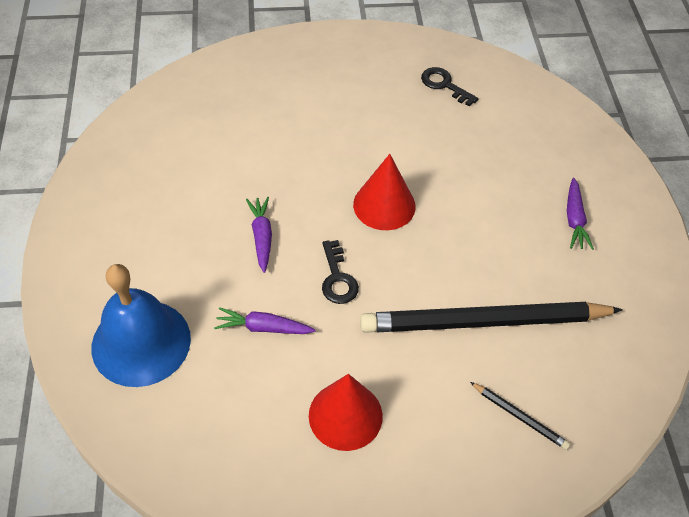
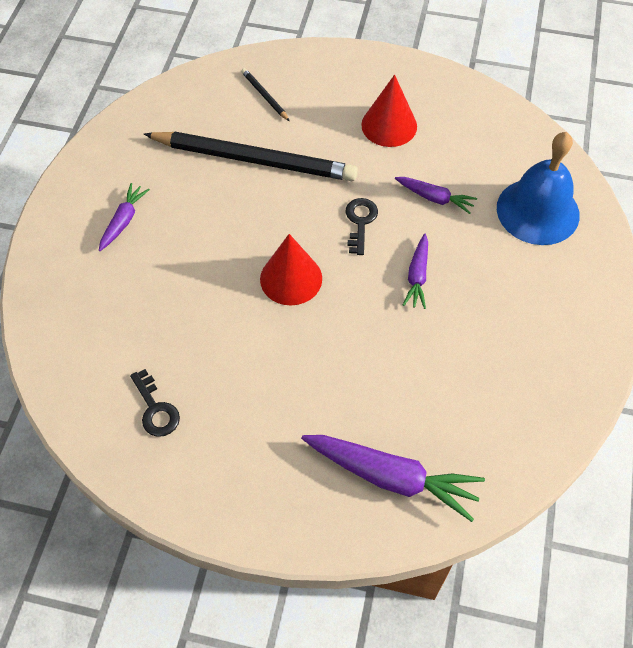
camera: 160 degrees left, 5 degrees up
(243, 83) = (392, 477): none -> purple carrot

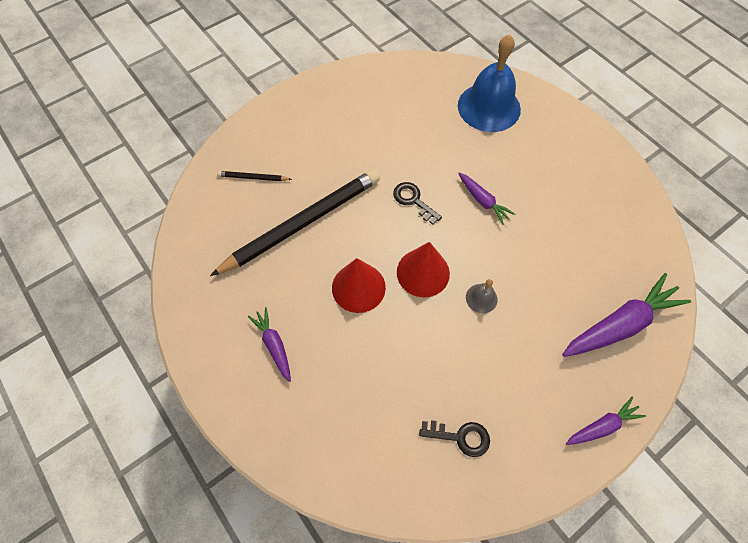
camera: 50 degrees left, 5 degrees up
(308, 341) = (481, 298): none -> grey bell
(389, 125) = (351, 129): red cone -> red cone (358, 287)
(435, 198) = (432, 148): purple carrot -> purple carrot (602, 425)

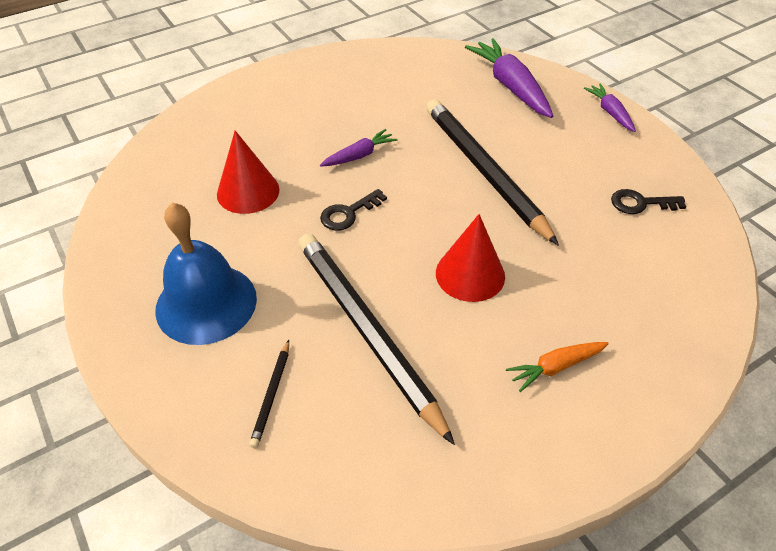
camera: 85 degrees left, 15 degrees down
(274, 345) = (555, 367): purple carrot -> orange carrot
(423, 272) = (451, 214): red cone -> red cone (248, 191)
(460, 437) = (640, 203): black key -> black key turned 105 degrees counterclockwise
(481, 298) = (484, 171): grey bell -> black pencil
(489, 107) = (222, 134): blue bell -> blue bell (206, 303)

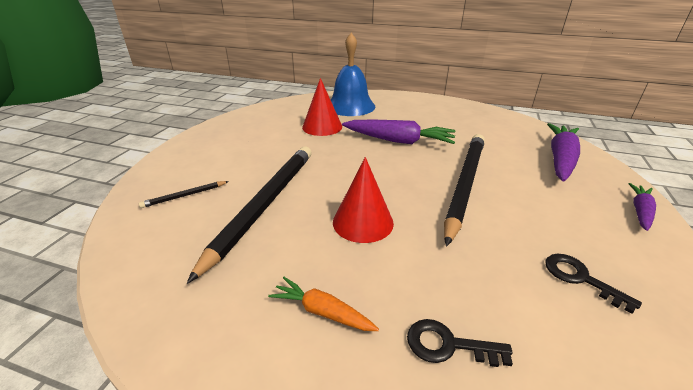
camera: 50 degrees right, 15 degrees down
(206, 303) = (232, 150): blue bell -> blue bell (350, 106)
(348, 213) = (349, 157): black key -> black key (448, 345)
(359, 155) = (399, 141): purple carrot -> purple carrot, size x1.82

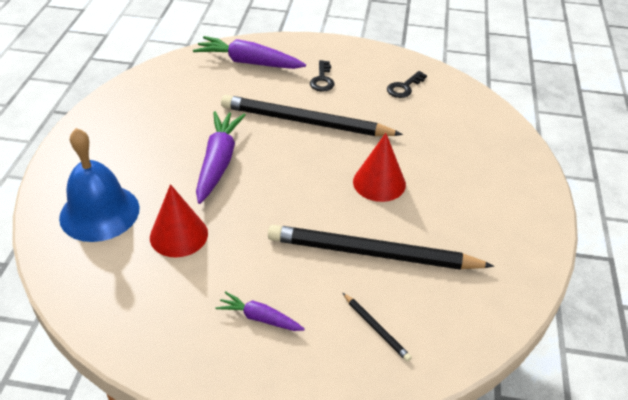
camera: 100 degrees left, 10 degrees up
(322, 311) = (478, 196): orange carrot -> none
(448, 345) = (476, 143): black key -> black key (322, 80)
(640, 211) = (324, 46): purple carrot -> purple carrot (259, 318)

